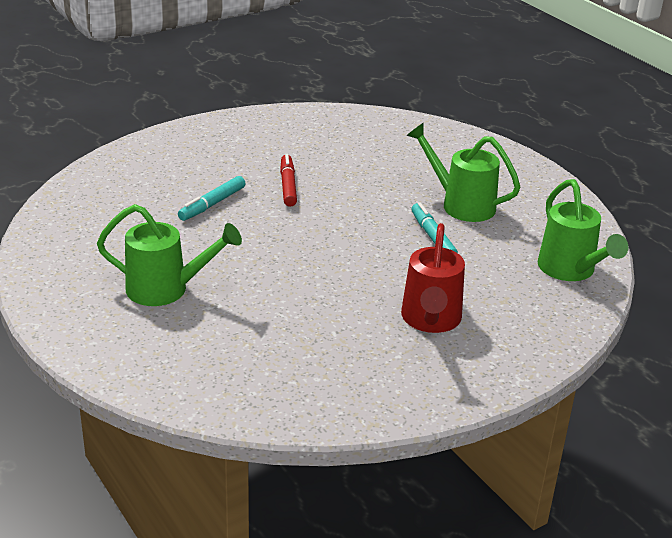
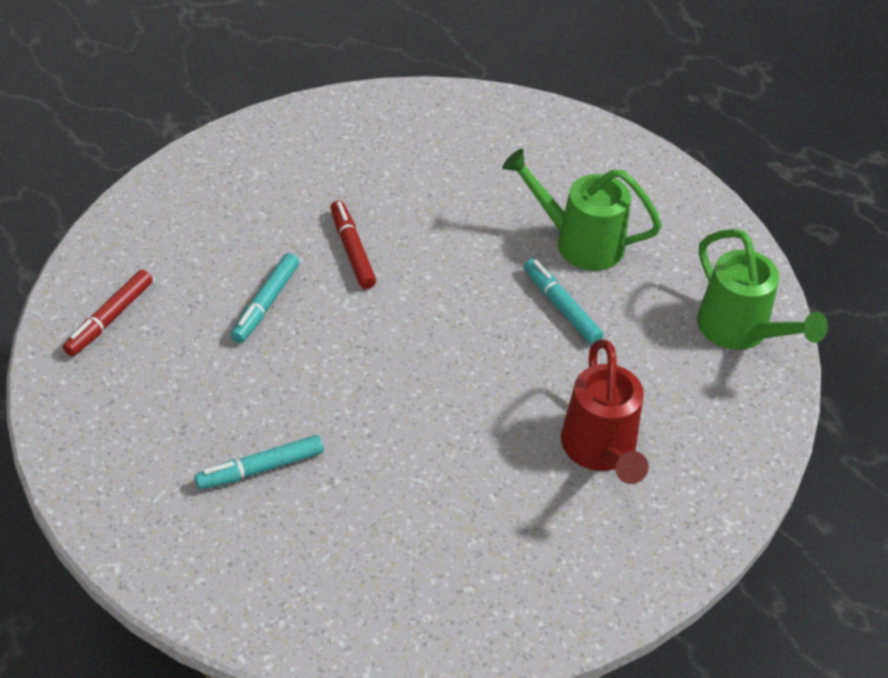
camera: 15 degrees left, 15 degrees up
(98, 196) = (109, 319): none -> red marker
(166, 289) = (260, 468): green watering can -> turquoise marker

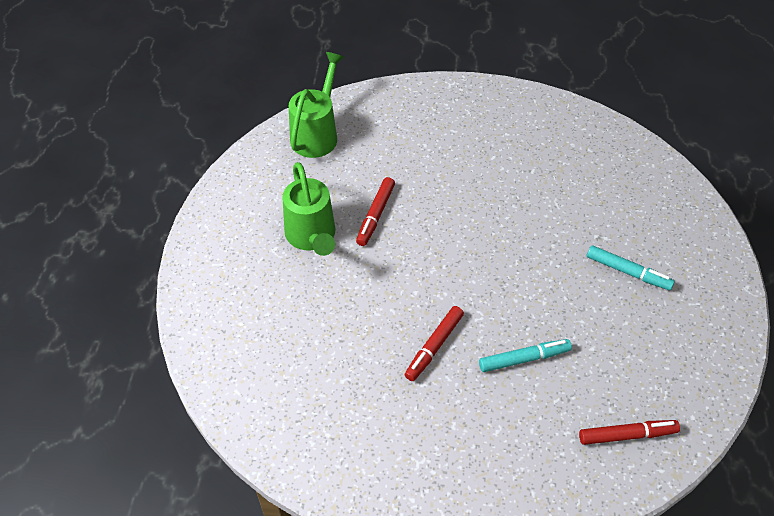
camera: 125 degrees left, 5 degrees up
(561, 307) = (375, 215): turquoise marker -> red marker
(600, 451) = (459, 146): red watering can -> none

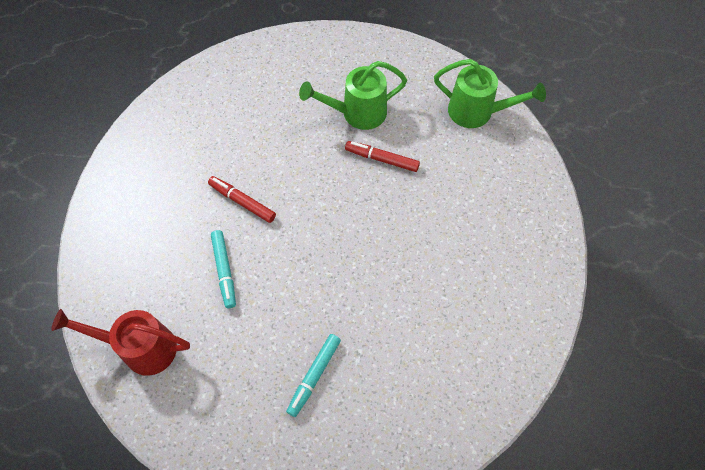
camera: 90 degrees right, 10 degrees up
(627, 435) = (141, 348): red marker -> red watering can

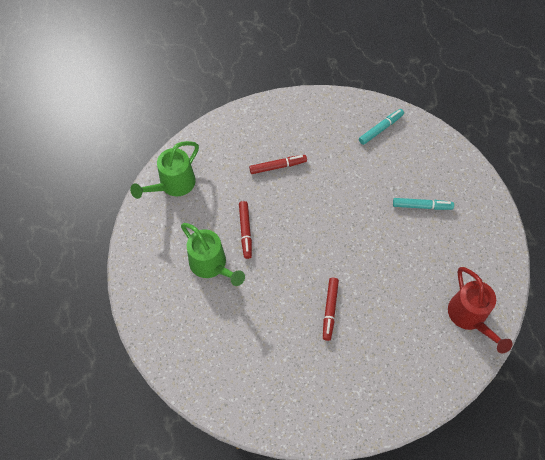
camera: 115 degrees left, 0 degrees up
(224, 271) = (388, 294): turquoise marker -> turquoise marker (381, 129)
(455, 228) = (278, 166): none -> red marker
(477, 112) = (173, 185): green watering can -> green watering can turned 135 degrees counterclockwise

